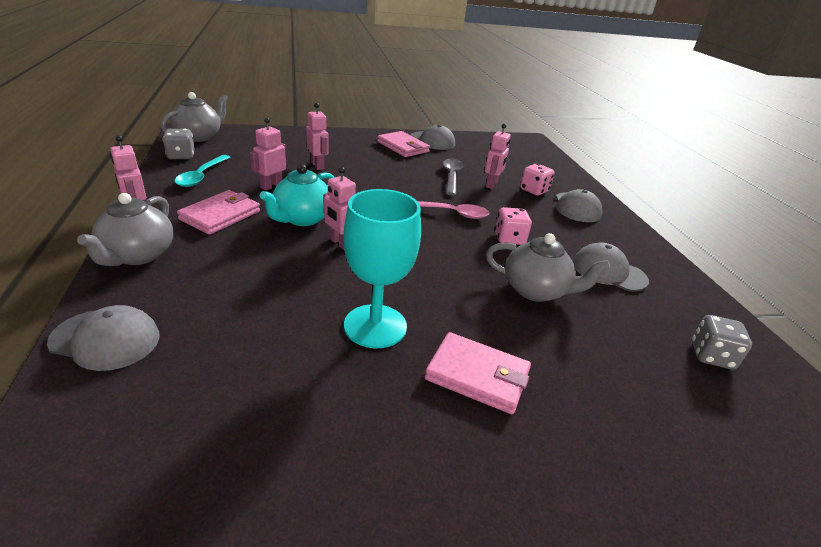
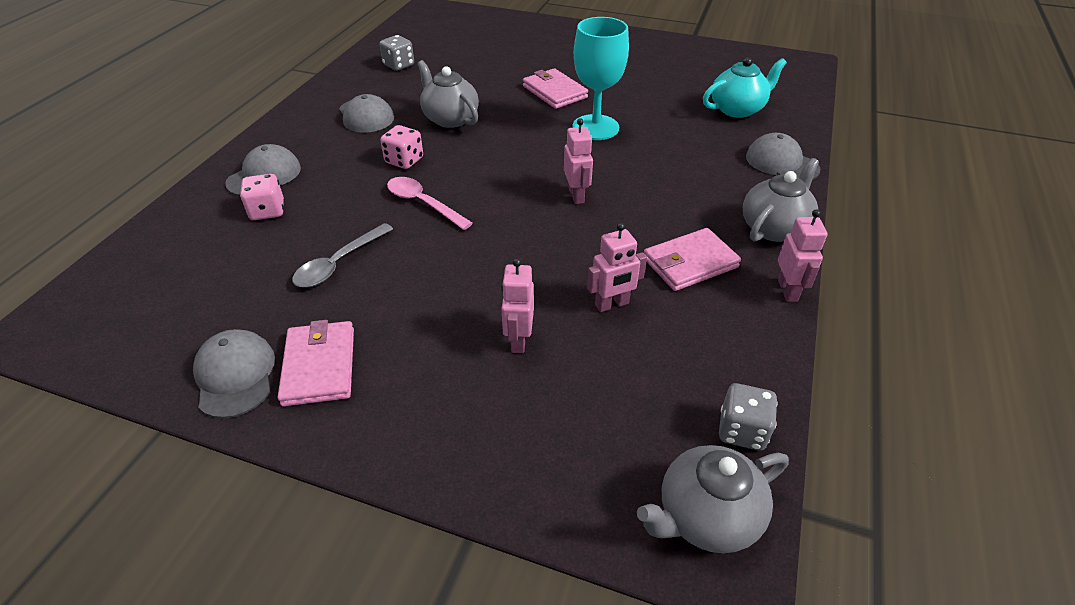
camera: 145 degrees left, 10 degrees up
(201, 176) = (708, 354): turquoise spoon -> none
(302, 218) = (598, 236): turquoise teapot -> turquoise teapot (737, 109)
(491, 184) = (306, 234): pink robot -> none

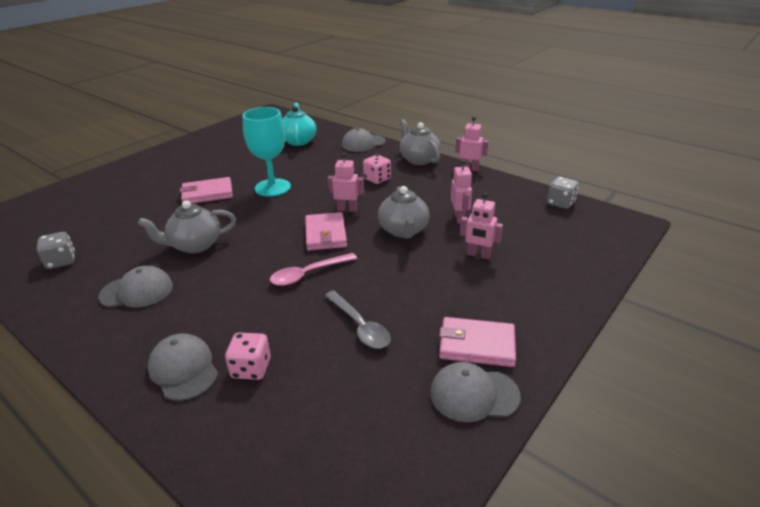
camera: 70 degrees left, 10 degrees down
(404, 161) = (238, 277): pink dice -> pink dice (377, 179)
(690, 263) = (435, 188): pink wallet -> pink wallet (325, 234)
(706, 516) = (609, 223): grey teapot -> grey teapot (403, 230)

